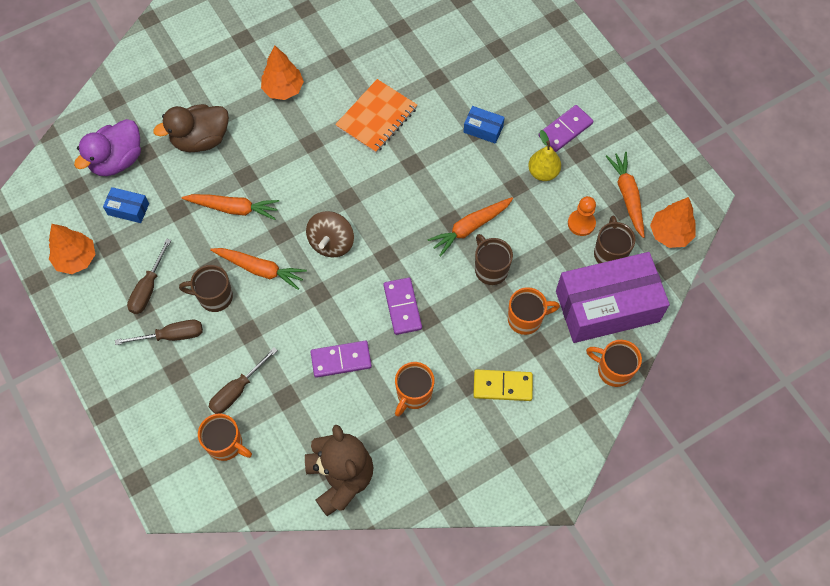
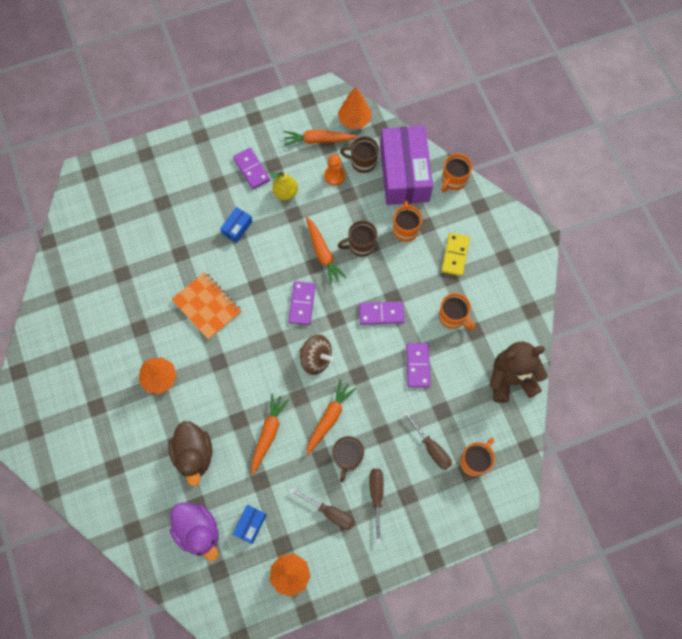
camera: 80 degrees left, 5 degrees up
(399, 216) = (302, 304): none -> purple domino

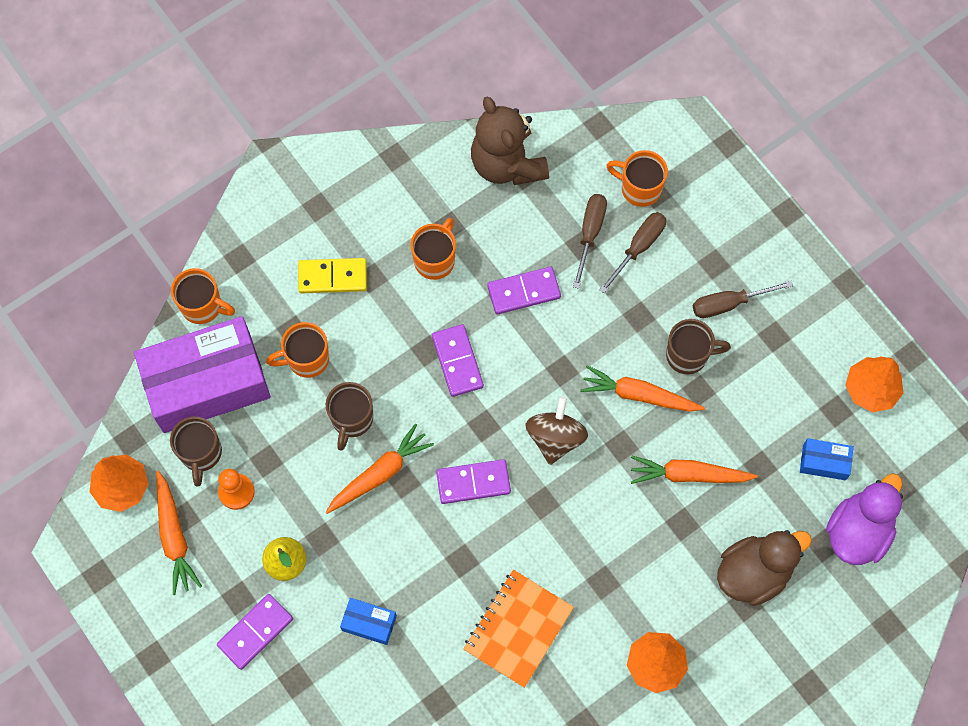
camera: 105 degrees left, 0 degrees up
(330, 512) = (771, 359): brown screwdriver -> brown screwdriver (590, 233)
(360, 245) = (351, 419): brown mug -> brown mug turned 45 degrees clockwise

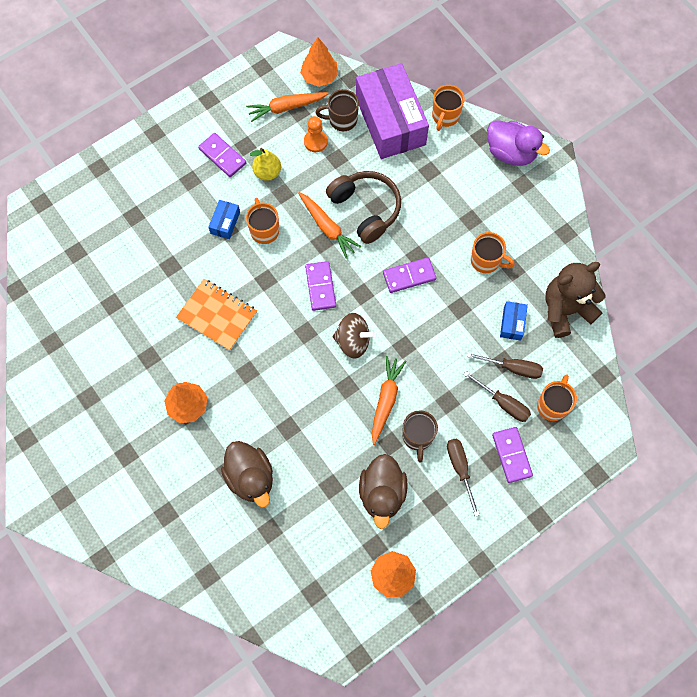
camera: 90 degrees right, 0 degrees up
(306, 359) = (409, 180): orange mug -> orange mug (264, 230)
(332, 277) = (470, 195): yellow domino -> none
(351, 419) = (366, 209): brown mug -> brown headphones
(524, 292) = (464, 321): purple domino -> purple domino (511, 455)
(689, 475) = (325, 434): orange carrot -> none
(766, 401) = (382, 493): none -> brown duck
(824, 462) = (334, 535): blue box -> blue box (512, 323)
(858, 531) = (279, 557): purple duck -> purple duck (511, 152)

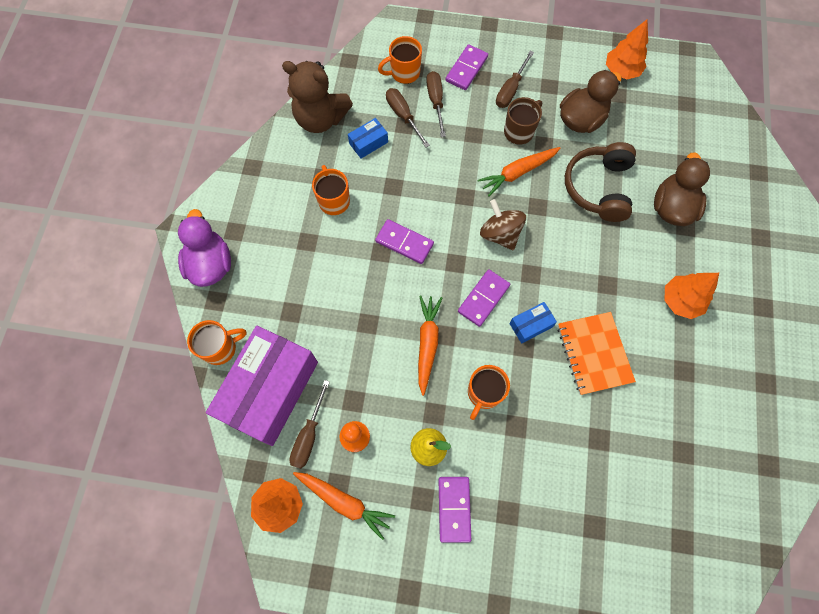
camera: 135 degrees left, 0 degrees up
(225, 223) = (512, 434): blue box -> blue box (531, 325)
(342, 120) = (309, 435): brown mug -> brown screwdriver
(366, 209) = (379, 329): brown headphones -> brown headphones (598, 188)

